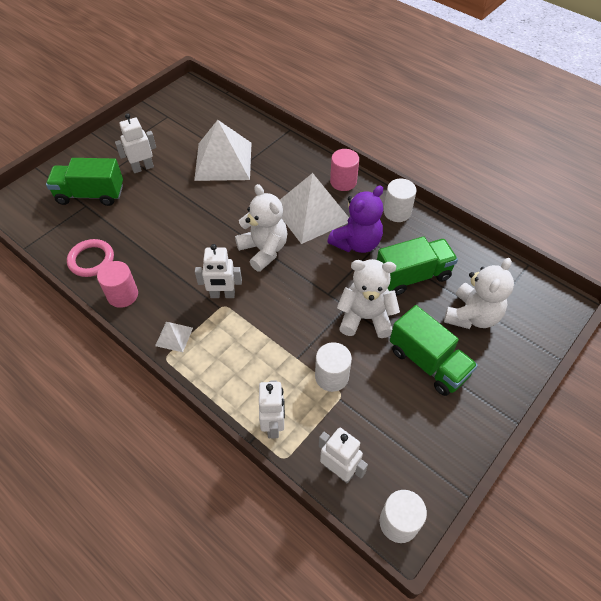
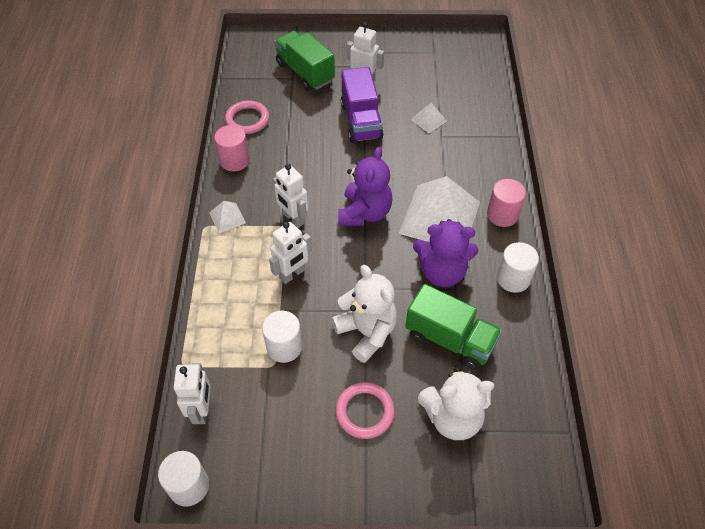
camera: 50 degrees right, 0 degrees up
(179, 195) = (361, 121): none -> purple truck
(223, 161) = (428, 120): white pyramid -> white pyramid, size x0.43
(264, 250) = (364, 213): white teddy bear -> purple teddy bear
(273, 425) = (205, 337): white robot -> white robot (292, 274)
(428, 362) = (364, 412): green truck -> pink ring

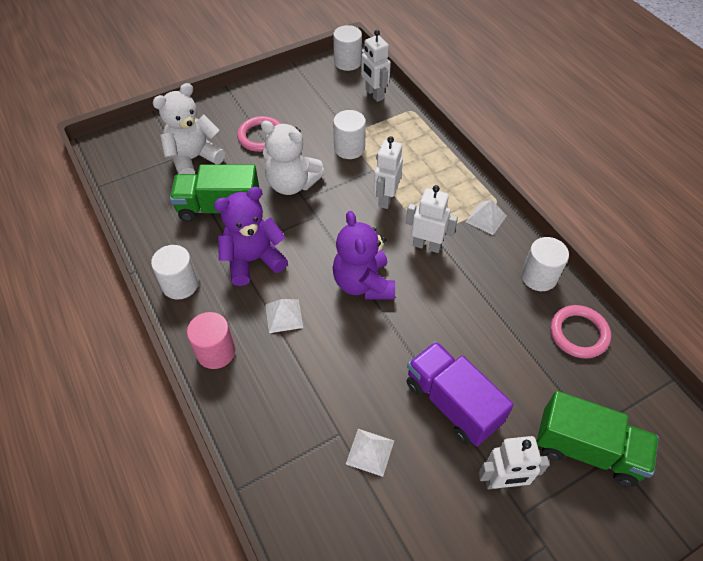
camera: 150 degrees right, 0 degrees up
(234, 160) = (539, 277): pink cylinder -> white cylinder
(439, 217) = (284, 316): white pyramid -> white pyramid, size x0.43

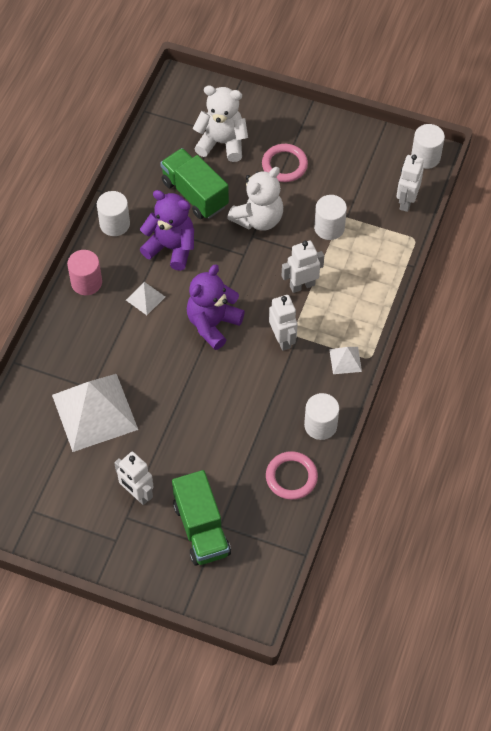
camera: 50 degrees right, 5 degrees up
(292, 184) = (258, 219): white teddy bear -> white teddy bear turned 120 degrees counterclockwise
(370, 452) = (95, 412): white pyramid -> white pyramid, size x2.31
(452, 403) = (167, 434): purple truck -> none

